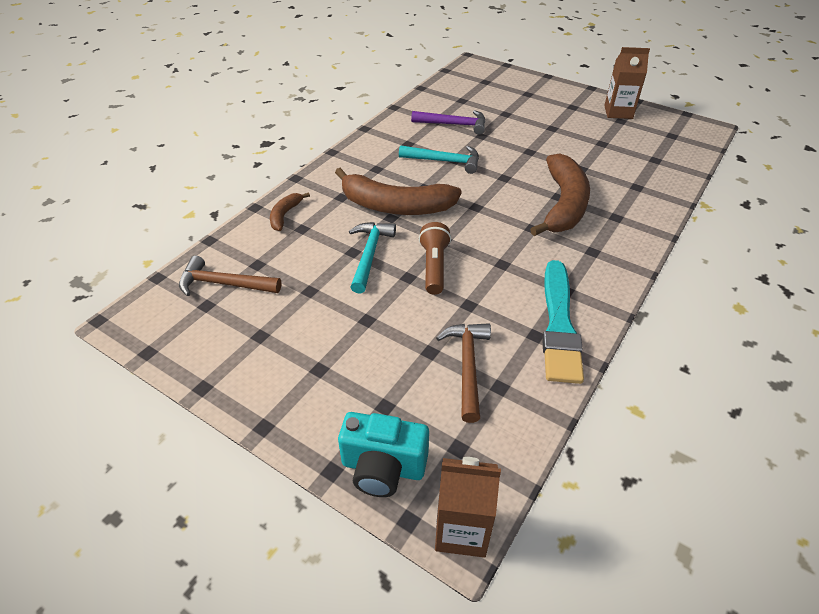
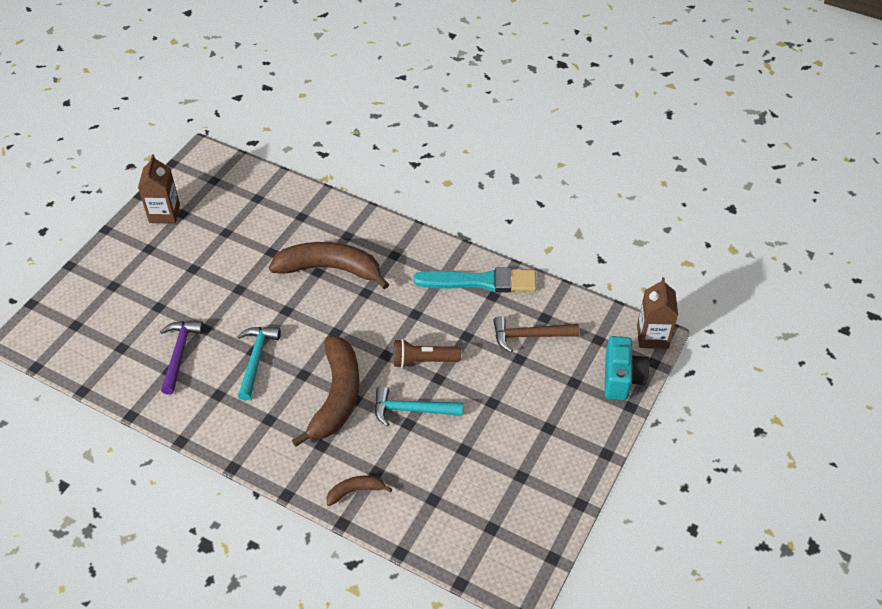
camera: 95 degrees left, 5 degrees up
(224, 284) = (463, 520): brown hammer -> none
(285, 215) = (355, 491): brown banana -> brown banana turned 150 degrees clockwise

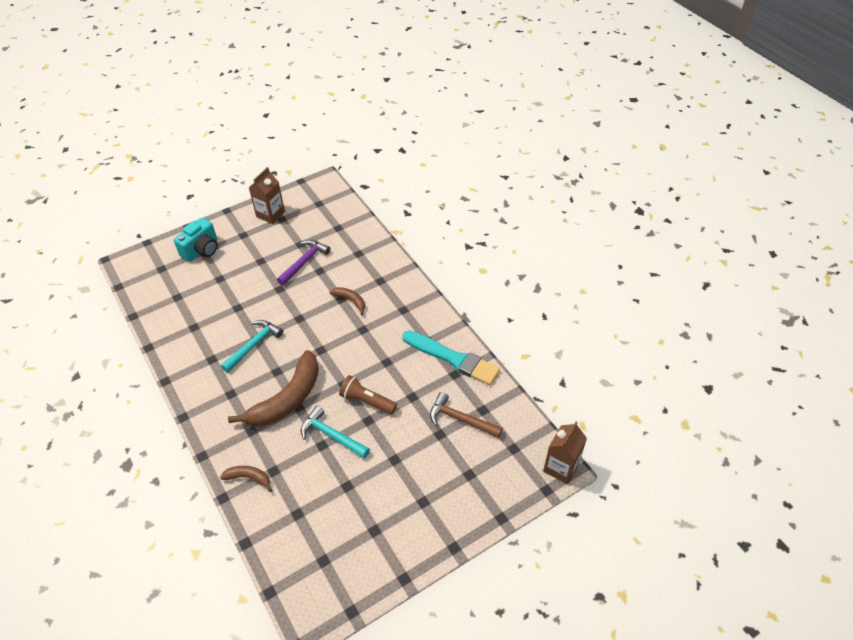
camera: 30 degrees right, 0 degrees up
(179, 354) = (208, 318): purple hammer -> purple hammer (304, 262)
(330, 269) = (350, 301): brown banana -> brown banana, size x0.47
(621, 378) = (510, 490): turquoise camera -> turquoise camera (201, 250)

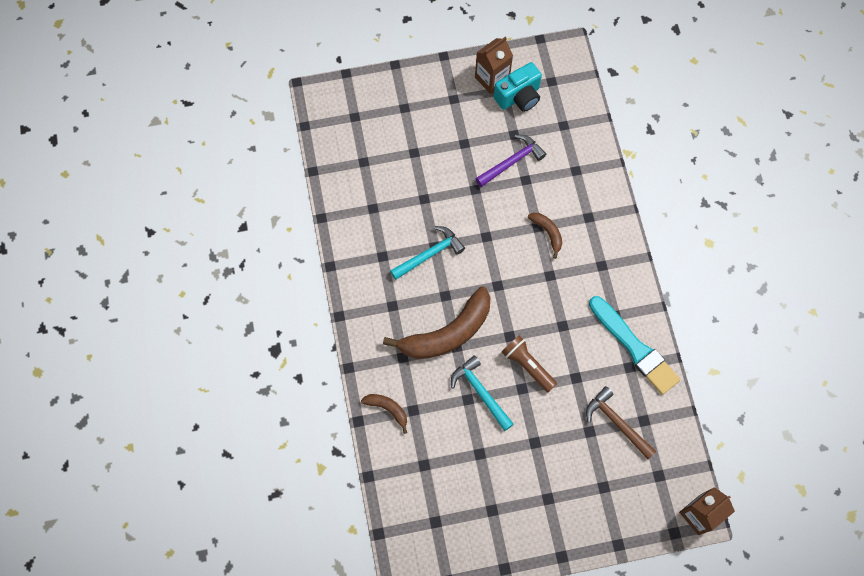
camera: 20 degrees right, 20 degrees up
(201, 250) = (403, 105): turquoise camera -> turquoise camera (518, 97)

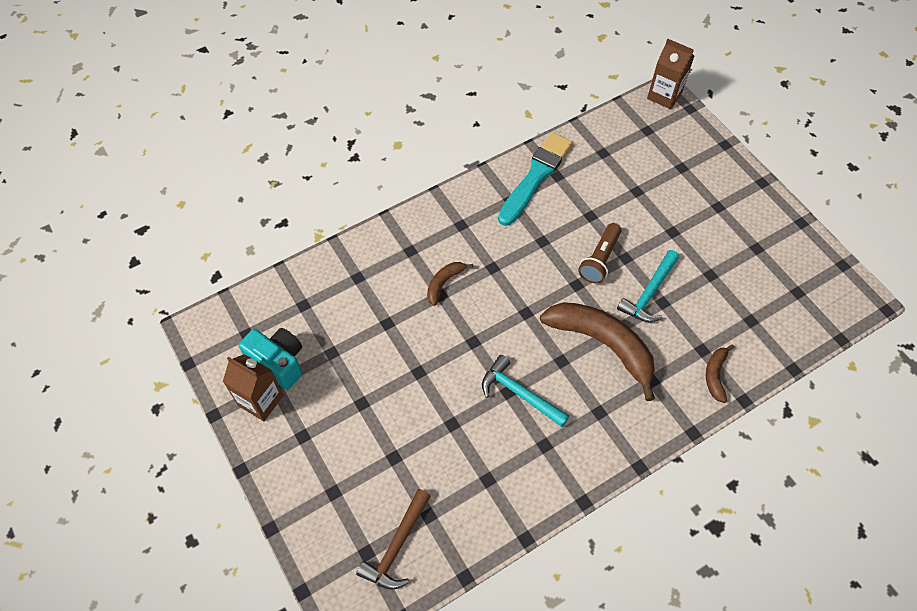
camera: 110 degrees left, 10 degrees down
(511, 162) = (369, 344): purple hammer -> none
(617, 423) = (617, 172): brown hammer -> brown hammer (397, 546)

